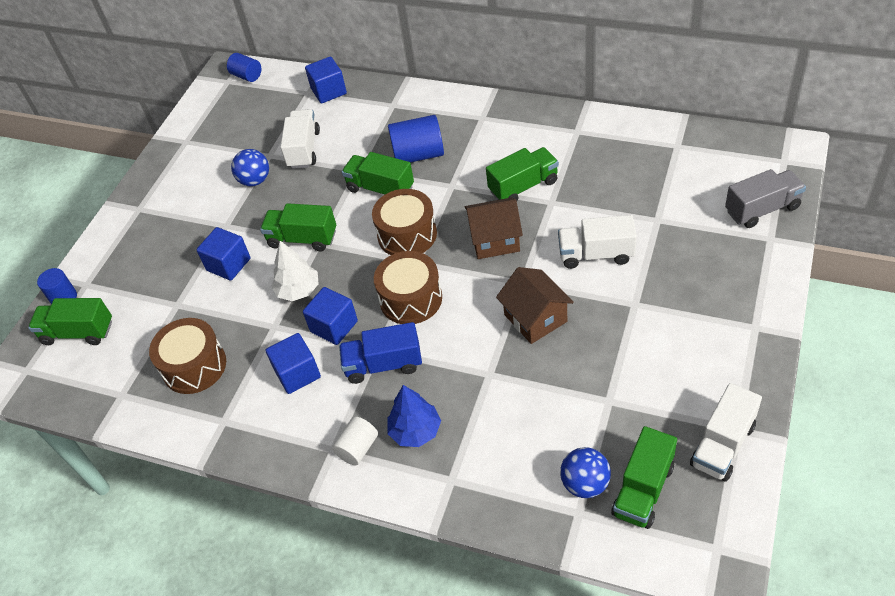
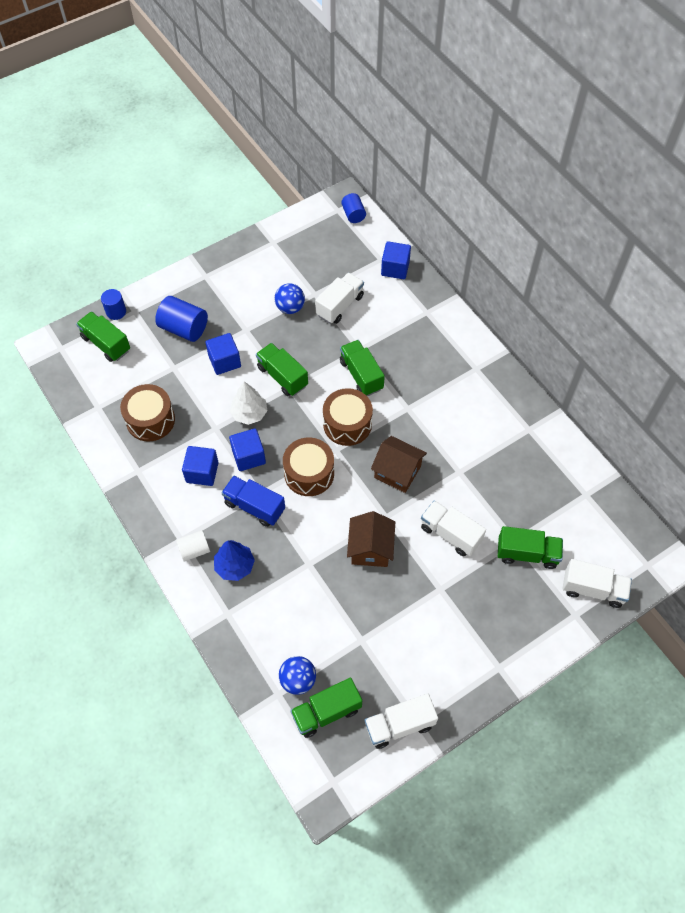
camera: 30 degrees right, 10 degrees up
(418, 155) = (408, 367): blue cylinder -> blue cylinder (184, 328)
(523, 186) = (452, 445): green truck -> green truck (527, 554)
(762, 209) = (592, 589): grey truck -> white truck

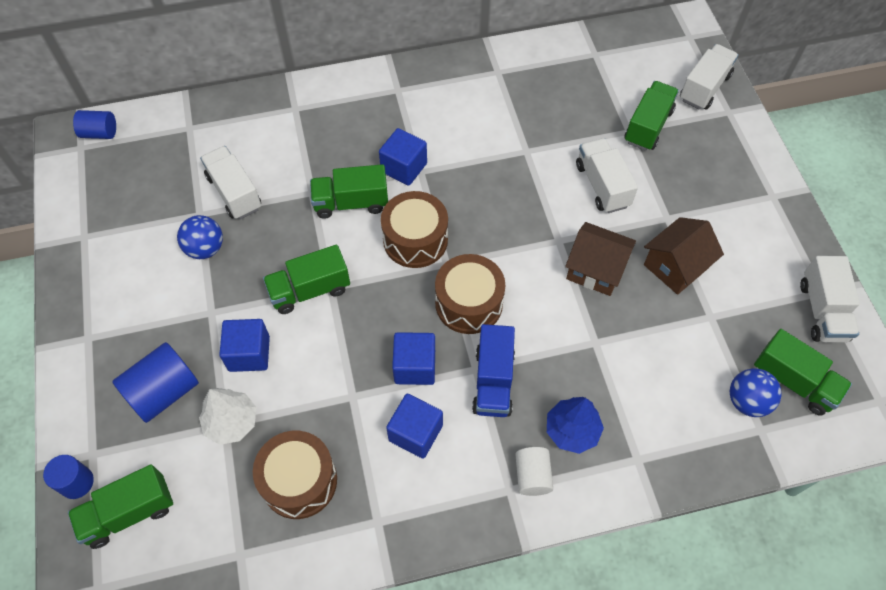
camera: 70 degrees left, 0 degrees up
(249, 413) = (348, 346): white tree -> white tree (231, 422)
(254, 506) = (493, 381): blue truck -> blue truck turned 45 degrees counterclockwise
(326, 712) = (793, 382): green truck -> green truck turned 45 degrees counterclockwise
(395, 268) = (212, 118): blue cube -> blue cube (404, 167)
(397, 472) = (503, 209): brown house -> brown house (675, 266)
(450, 534) = (602, 185): white truck -> white truck turned 105 degrees clockwise

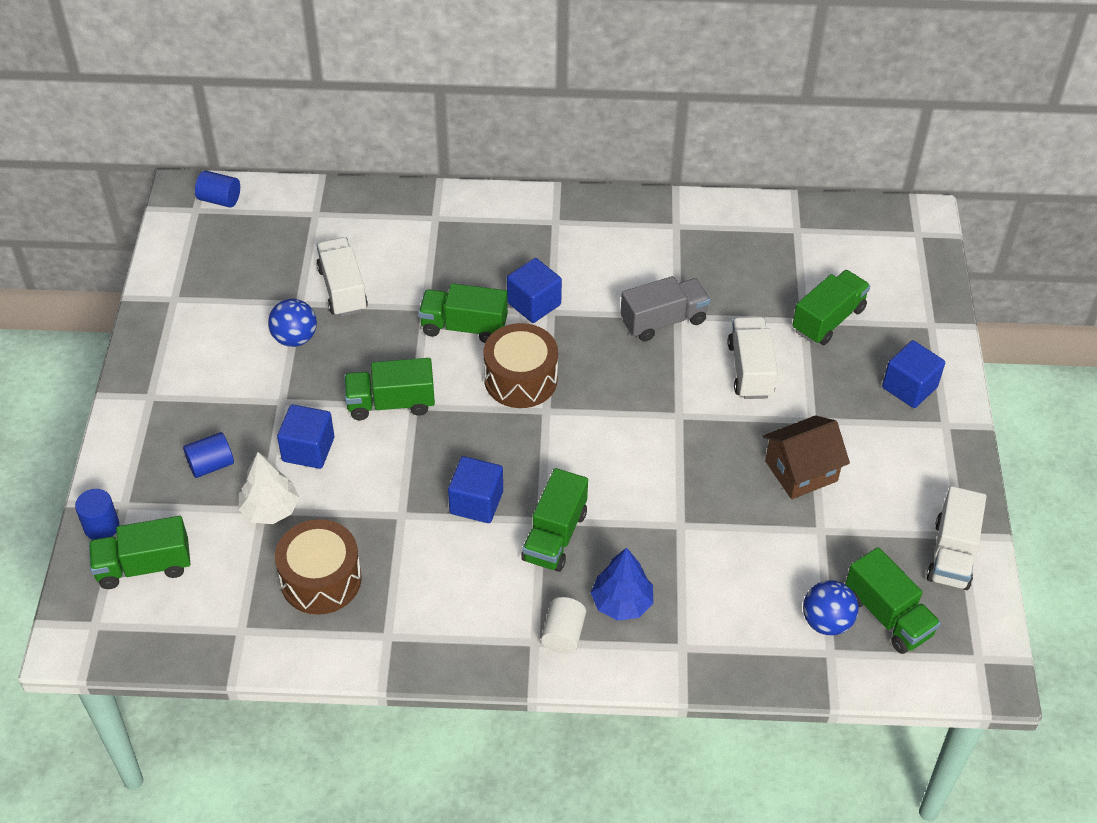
camera: 15 degrees right, 10 degrees down
(164, 392) = (211, 465): blue cylinder -> blue cylinder, size x0.61
(415, 433) = (455, 565): blue cube -> blue cube (909, 387)
(469, 303) = (556, 455): brown drum -> none
(493, 381) = (554, 536): blue truck -> green truck
(516, 158) = (663, 321): none -> grey truck
(595, 269) = (709, 453): brown house -> none
(704, 88) = (912, 293): white truck -> none

